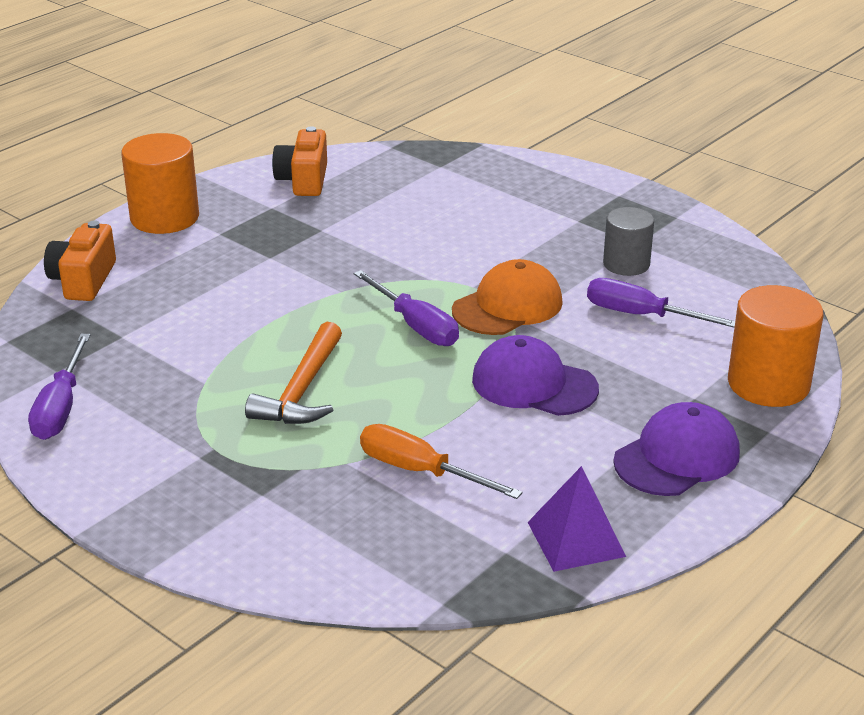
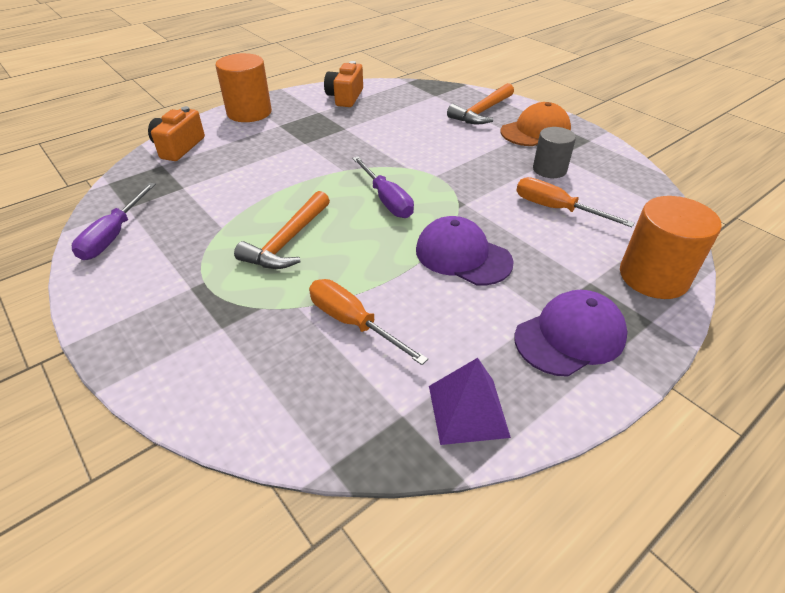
camera: 10 degrees right, 10 degrees up
(507, 306) = (457, 192): orange cap -> orange cap (535, 131)
(516, 187) = (482, 112): none -> orange hammer
(642, 315) = (556, 209): purple screwdriver -> orange screwdriver

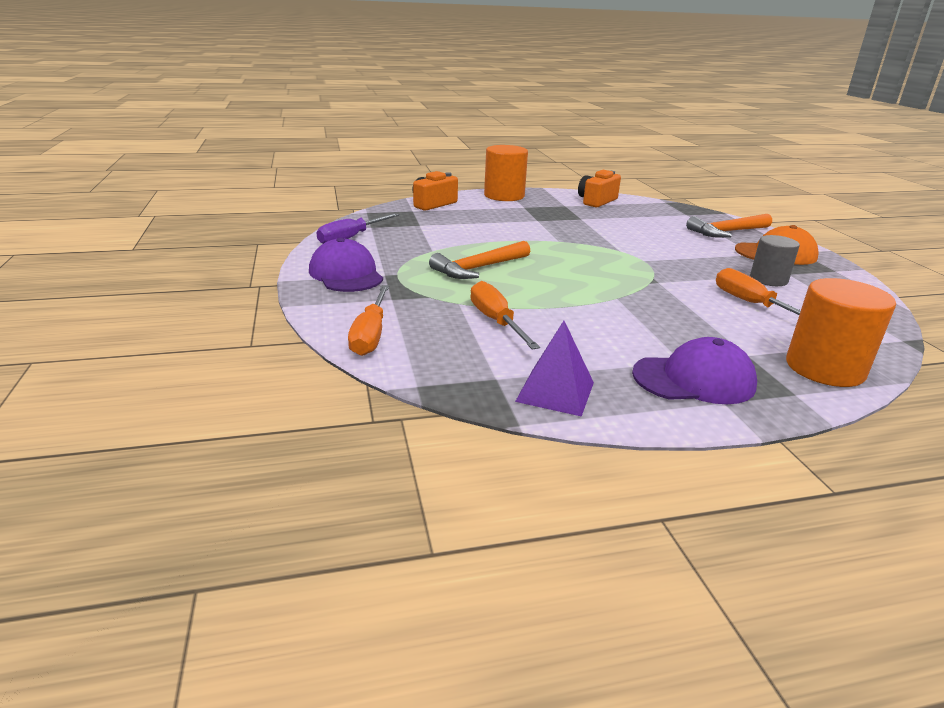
camera: 25 degrees right, 15 degrees down
(232, 401) = (371, 335): none -> orange screwdriver
(386, 200) = (584, 264): purple screwdriver -> none
(462, 256) = (628, 310): purple cap -> purple cap (346, 274)

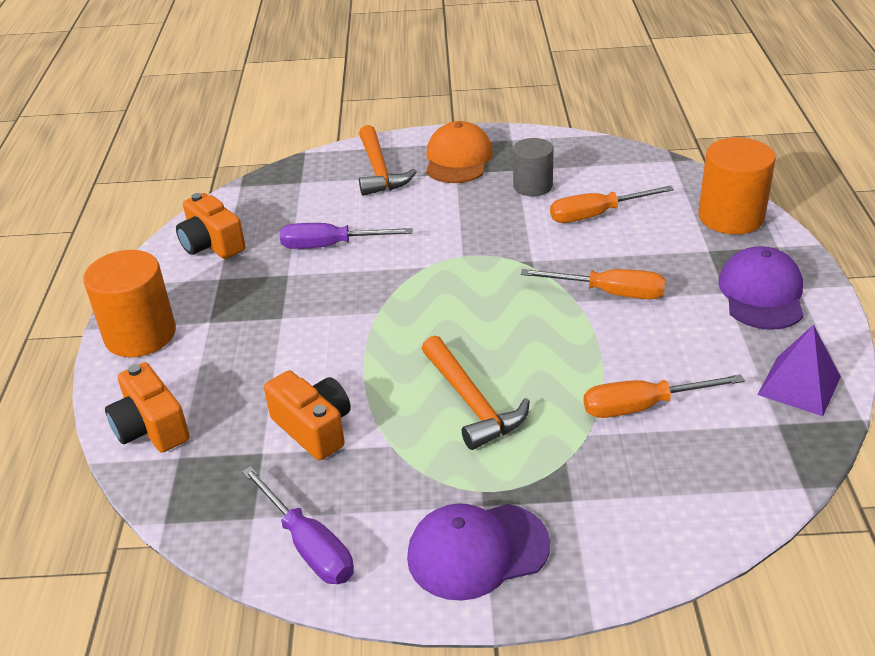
camera: 75 degrees left, 10 degrees up
(371, 335) = (685, 524): orange screwdriver -> orange screwdriver (609, 293)
(441, 233) = (314, 428): none -> orange camera
(620, 225) = (330, 246): none -> purple screwdriver

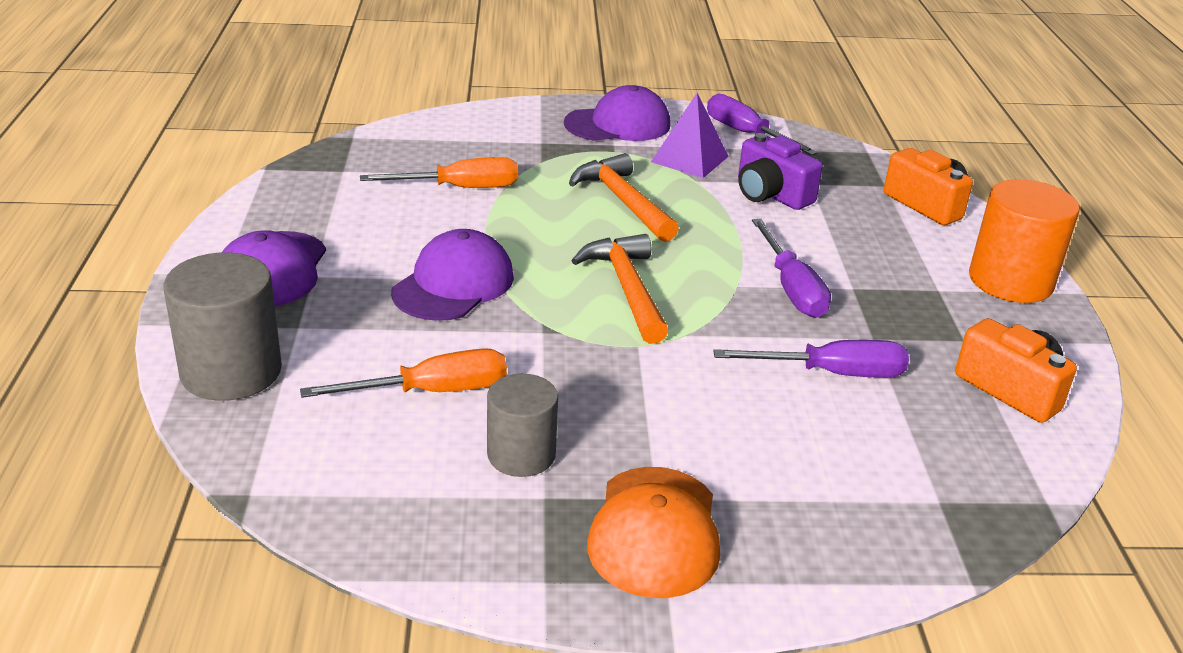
camera: 175 degrees right, 5 degrees down
(314, 428) = (771, 194): orange camera -> purple camera
(334, 312) = (791, 288): none -> purple screwdriver
(379, 170) = (802, 515): orange hammer -> orange hammer (627, 289)
(609, 293) = (453, 284): orange screwdriver -> purple cap
(731, 217) = (231, 371): orange cylinder -> grey cylinder
(799, 385) = (301, 192): purple pyramid -> purple pyramid (690, 159)

